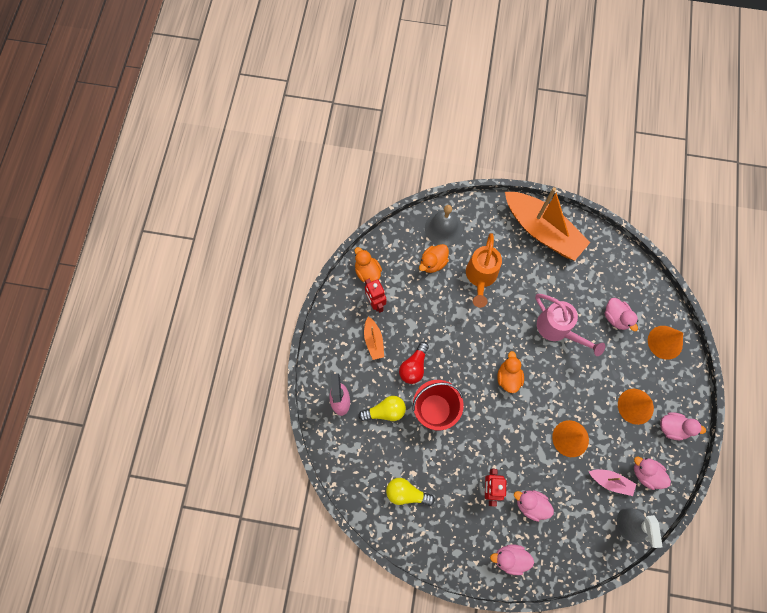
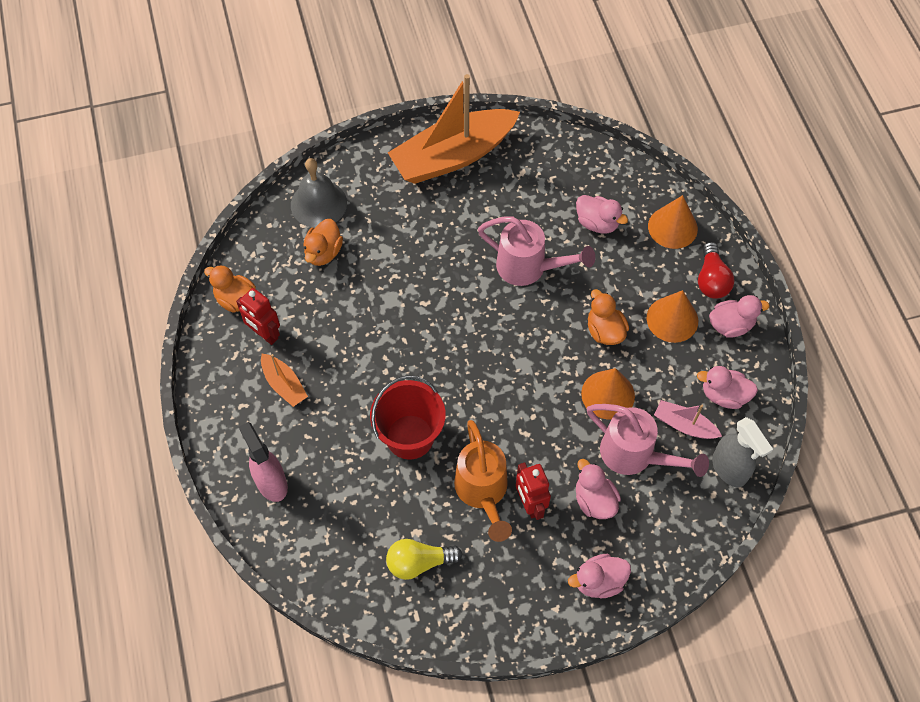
camera: 25 degrees left, 10 degrees down
(385, 411) = (341, 469): yellow light bulb -> none
(414, 367) = (356, 394): red light bulb -> red light bulb (711, 280)
(480, 277) = (397, 244): orange watering can -> orange watering can (483, 492)
(508, 377) = (491, 353): orange duck -> orange duck (605, 331)
(530, 504) = (594, 500): pink duck -> pink duck turned 60 degrees clockwise
(542, 231) = (453, 156): orange boat -> orange boat turned 135 degrees clockwise
(569, 487) = (634, 455): none -> pink watering can
(610, 481) = (684, 425): pink boat -> pink boat turned 150 degrees counterclockwise

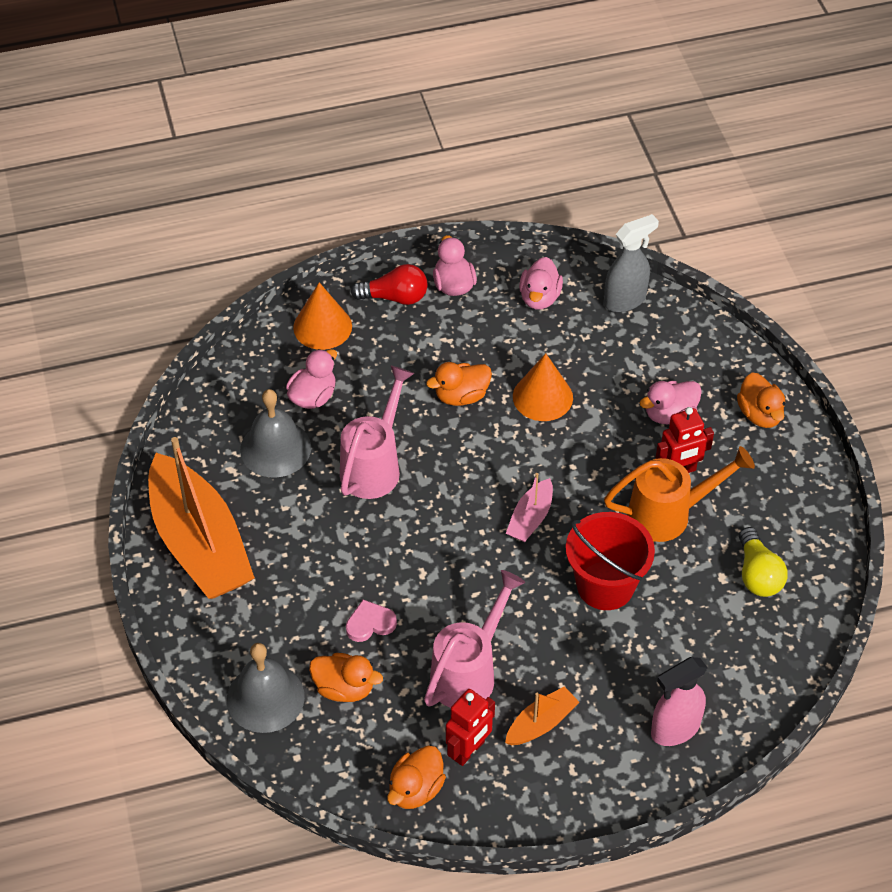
camera: 90 degrees left, 10 degrees down
(379, 268) = (370, 623): none -> pink heart
(543, 200) = (275, 448): none -> grey bell
(598, 581) = (760, 414): pink duck -> orange duck
(634, 455) = (615, 377): pink watering can -> pink watering can (469, 672)
(672, 319) = (446, 335): orange cone -> none
(684, 425) = (577, 333): pink boat -> pink boat (530, 518)

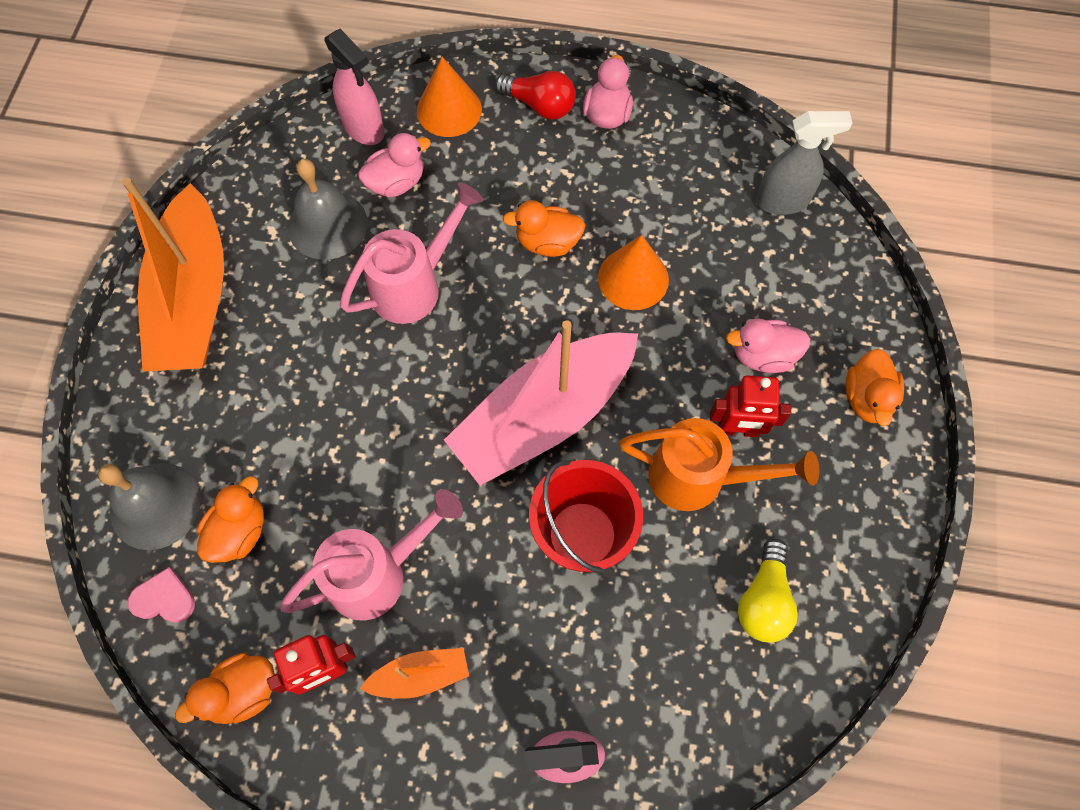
camera: 25 degrees right, 15 degrees up
(260, 366) = (364, 129): none -> pink spray bottle
(344, 688) = (239, 532): orange duck -> orange duck turned 105 degrees counterclockwise
(370, 623) = (308, 467): pink heart -> pink heart (164, 599)
(530, 518) = (544, 416): pink boat -> pink boat, size x2.27
(539, 298) = (690, 163): pink duck -> none

